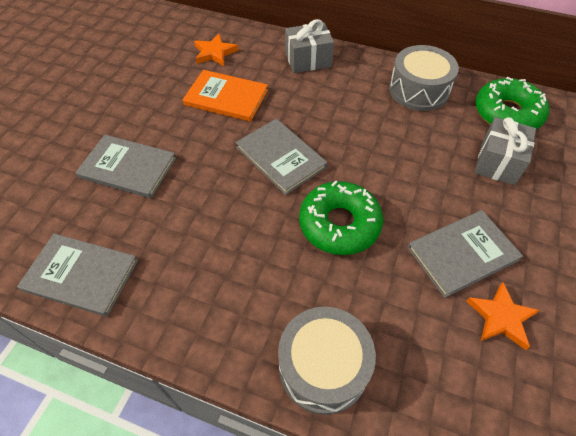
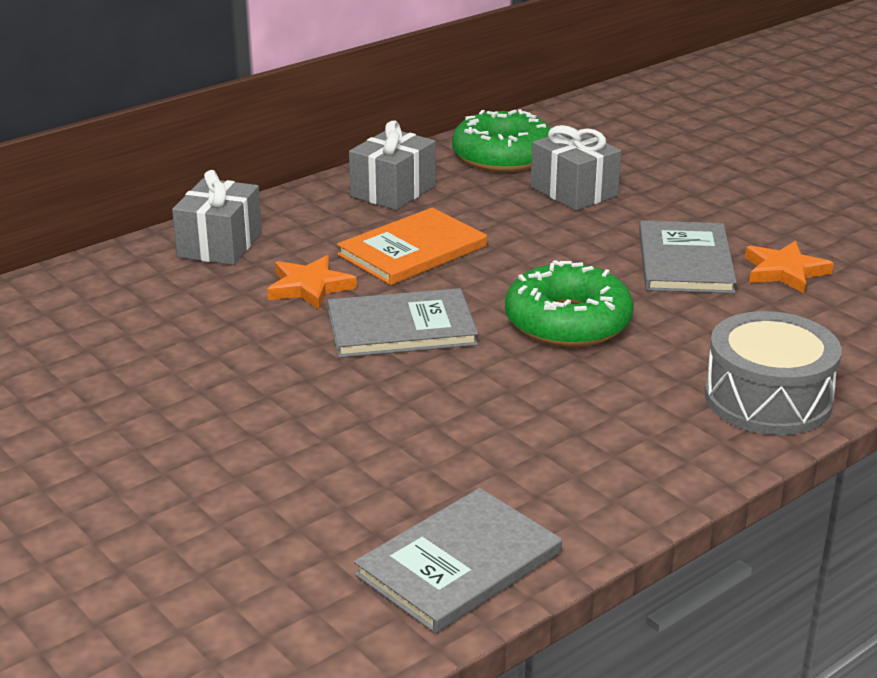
camera: 60 degrees left, 25 degrees down
(128, 168) = (267, 469): grey book -> none
(215, 53) = (83, 316): orange star -> orange star (309, 287)
(226, 97) = (213, 336): orange book -> orange book (412, 251)
(419, 90) = (393, 191): grey drum -> grey gift

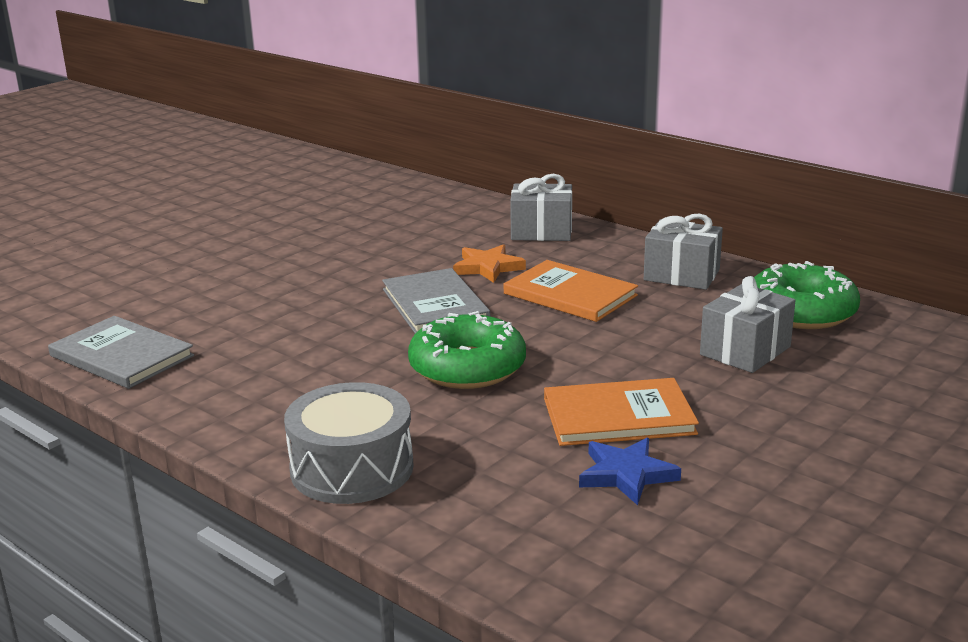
camera: 80 degrees right, 5 degrees down
(685, 261) = (618, 416): grey book -> orange book
(785, 271) = (626, 474): orange star -> blue star

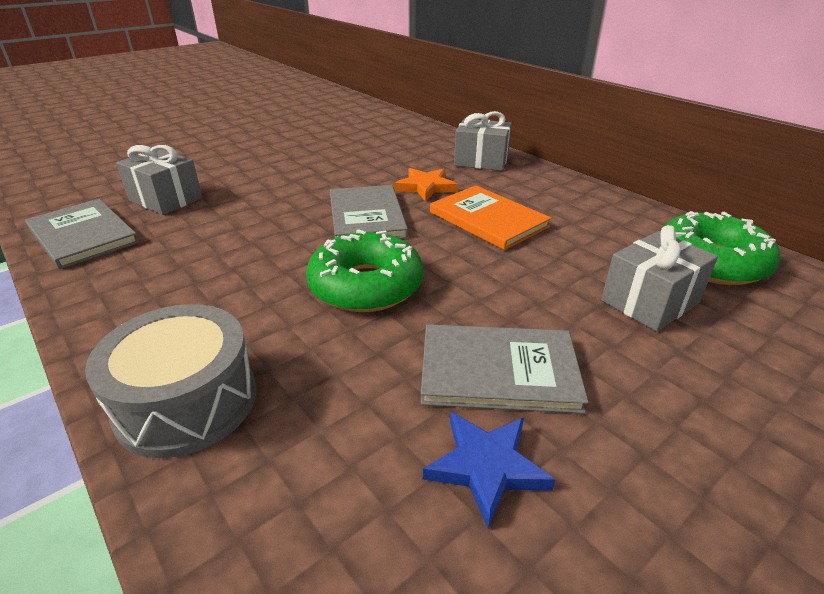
camera: 10 degrees right, 10 degrees up
(618, 416) = (498, 370): orange book -> grey book
(681, 275) = (594, 211): grey gift -> grey gift (166, 199)

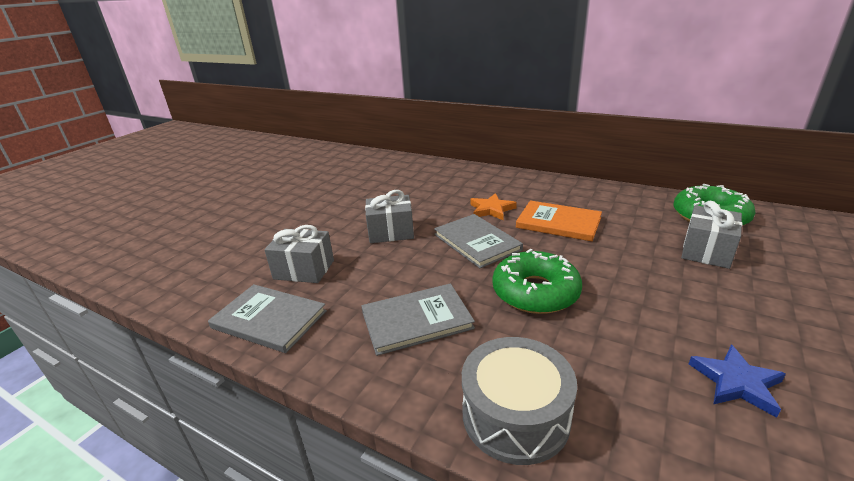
camera: 20 degrees left, 5 degrees down
(481, 161) = (506, 181): grey gift -> grey gift (391, 232)
(498, 370) = (677, 321): grey book -> grey book (416, 320)

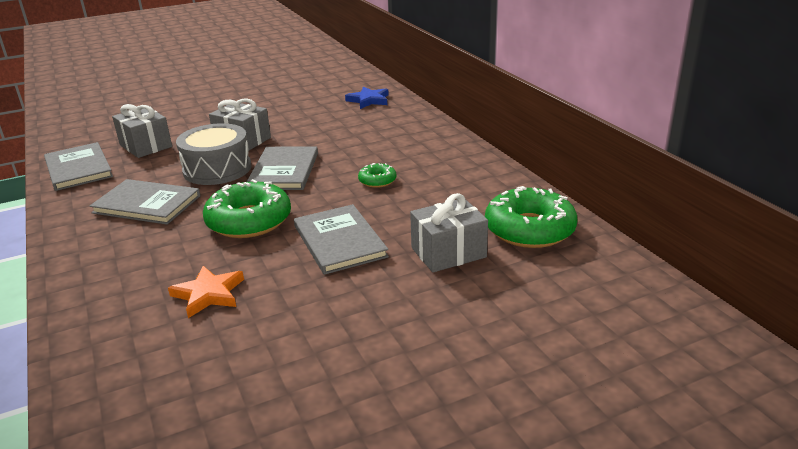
camera: 35 degrees right, 0 degrees up
(491, 209) = (348, 150): orange star -> orange star (209, 294)
(515, 415) = (97, 277): grey drum -> grey drum (217, 169)
(558, 223) = (377, 181): orange book -> green donut
(631, 276) = (339, 241): none -> grey book
(736, 382) = (248, 332): blue star -> blue star (368, 100)

